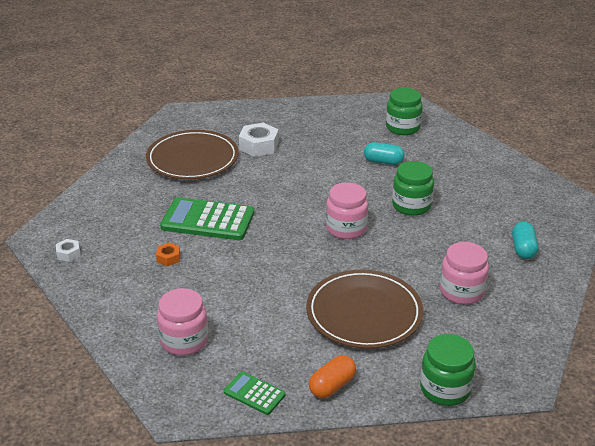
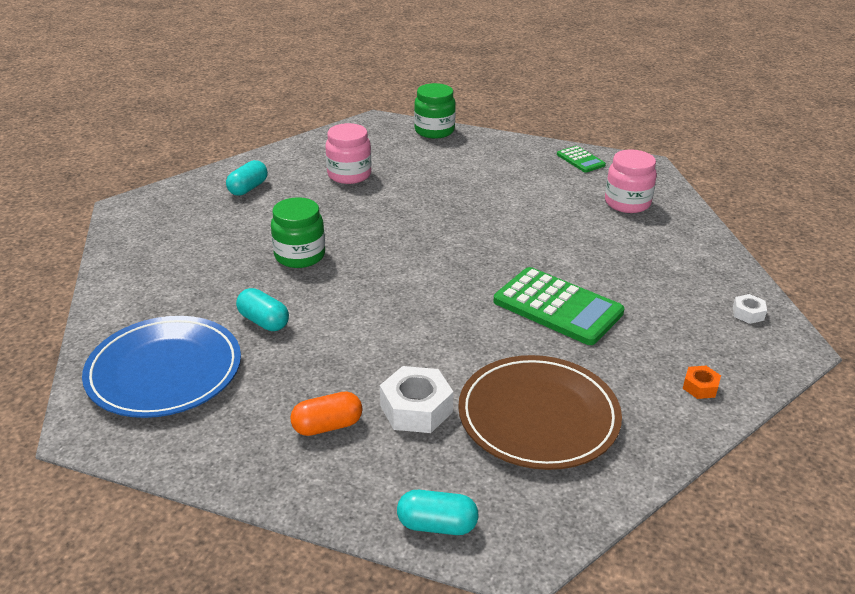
camera: 155 degrees left, 0 degrees up
(168, 258) = (622, 276): orange nut -> orange nut (700, 387)
(219, 112) = (437, 525): none -> turquoise capsule
(332, 386) = (516, 150): orange capsule -> orange capsule (327, 426)
(346, 228) = (399, 252): pink jar -> none
(364, 313) = (451, 182): brown plate -> none
(403, 127) = (164, 371): green jar -> blue plate

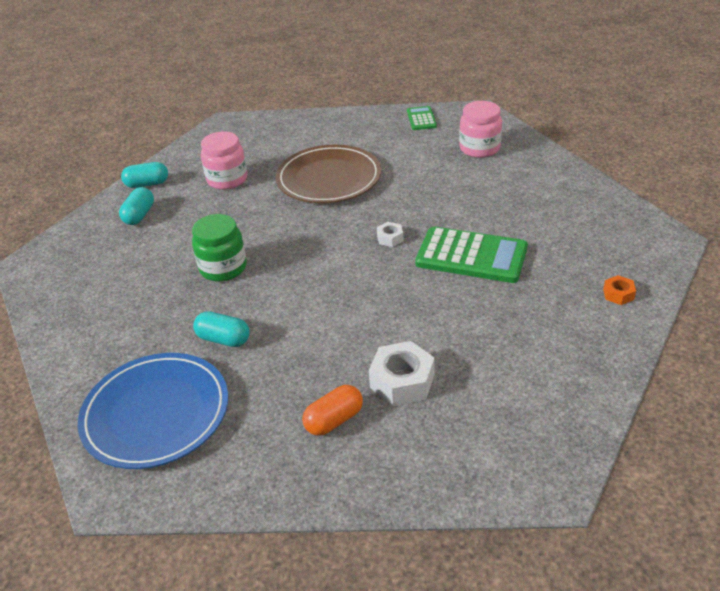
camera: 15 degrees left, 5 degrees up
(434, 131) = (282, 120): green jar -> none
(437, 525) = (474, 480): turquoise capsule -> turquoise capsule (147, 184)
(538, 416) = (506, 357): brown plate -> brown plate (329, 178)
(580, 160) = (421, 119): green calculator -> green calculator turned 135 degrees counterclockwise
(748, 313) = (622, 221): white nut -> white nut (390, 238)

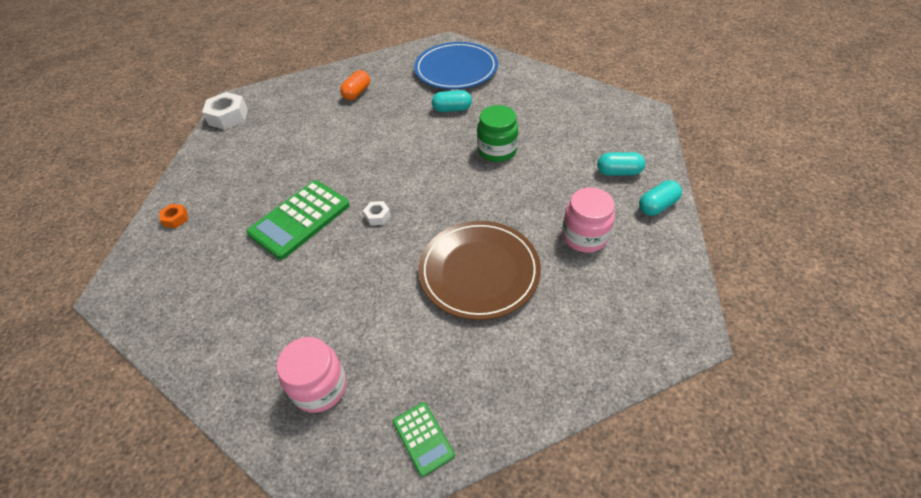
camera: 155 degrees right, 10 degrees up
(139, 215) = (618, 172): turquoise capsule -> turquoise capsule turned 75 degrees counterclockwise
(402, 381) = (326, 120): white nut -> white nut (228, 117)
(471, 256) = (300, 219): green calculator -> green calculator turned 45 degrees counterclockwise

